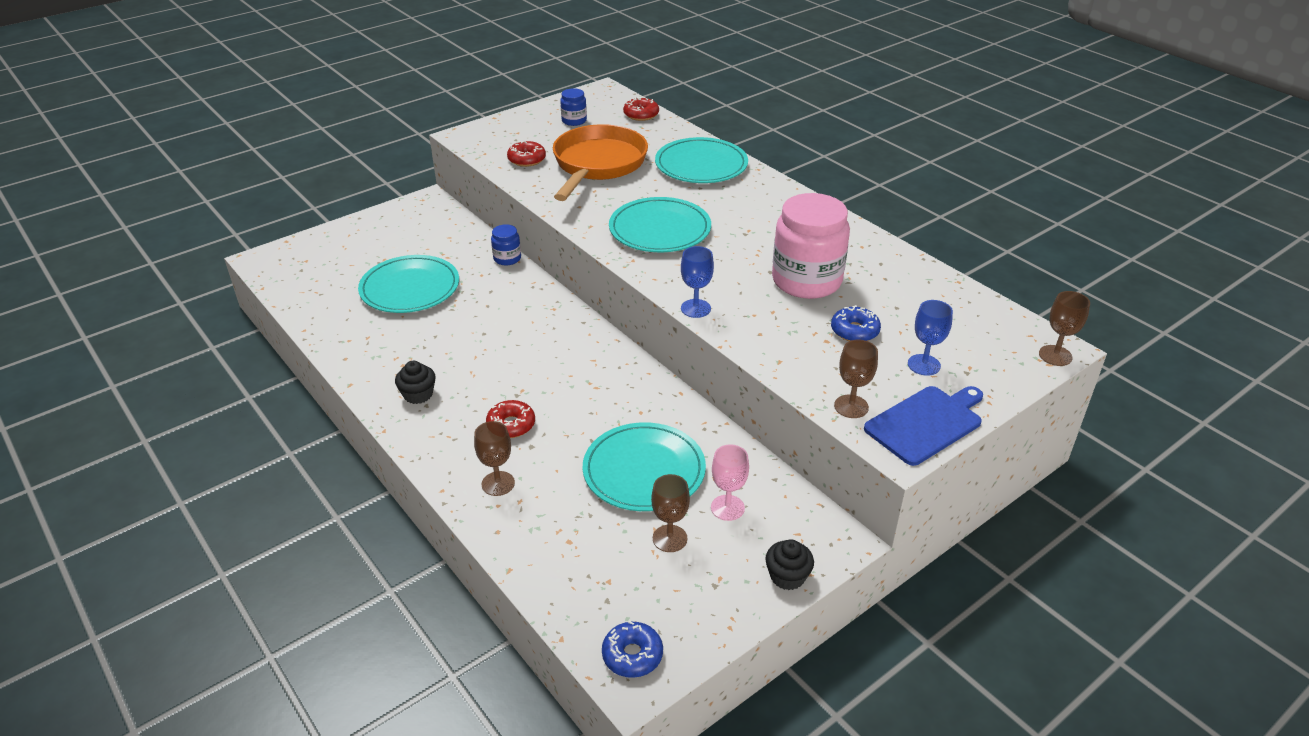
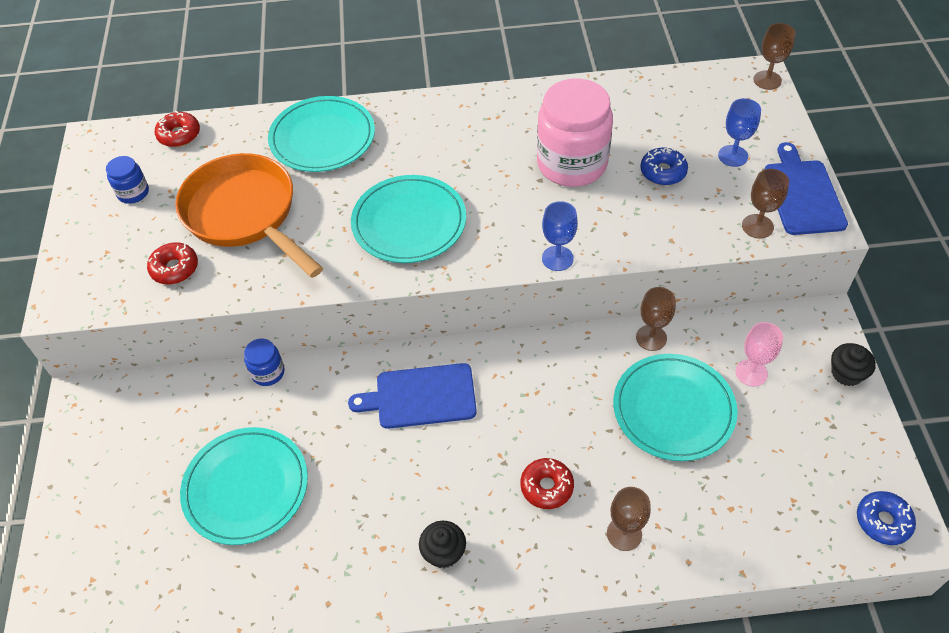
camera: 55 degrees left, 15 degrees up
(543, 332) = (421, 396): none -> blue cutting board
(669, 538) = (766, 431): brown goblet -> brown goblet (651, 338)

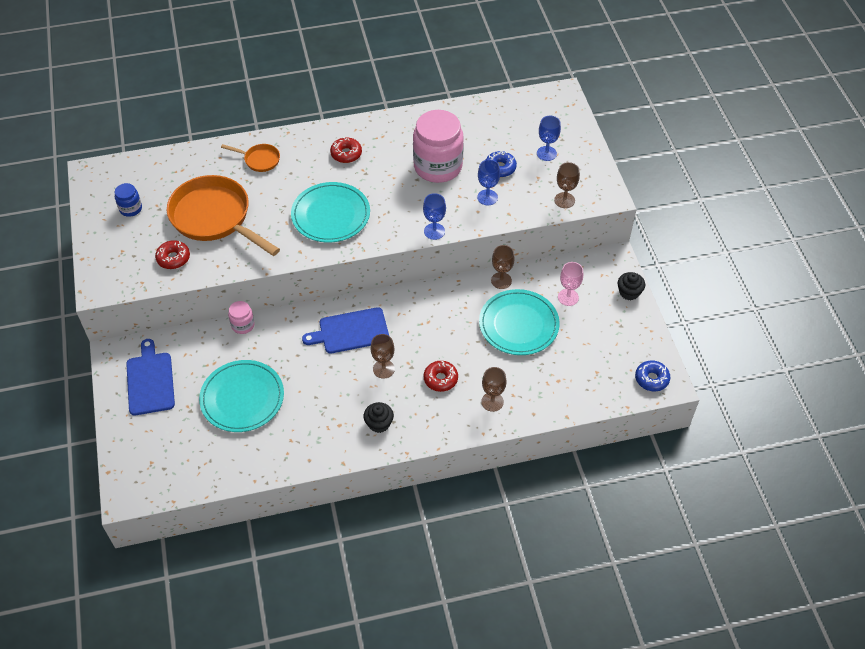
camera: 10 degrees left, 0 degrees up
(179, 135) = (154, 164): red donut -> red donut (346, 154)
(268, 372) = (243, 325): blue jar -> pink jar
(322, 138) = (259, 160): turquoise plate -> orange pan
(641, 213) = (487, 197): none -> blue goblet
(767, 80) = (568, 98): brown goblet -> brown goblet (383, 369)
(802, 194) = (593, 176): blue cutting board -> blue cutting board (150, 381)

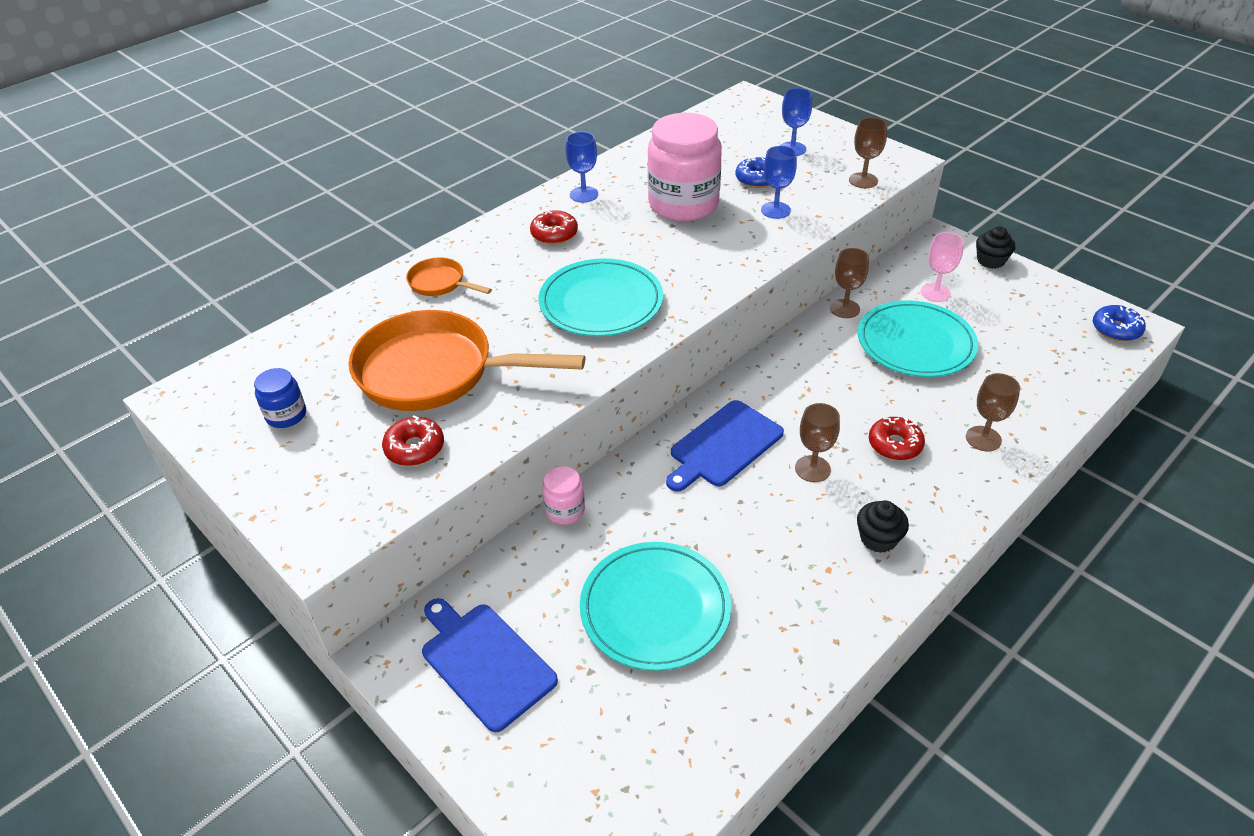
camera: 30 degrees left, 10 degrees down
(259, 160) = (440, 283): orange pan -> orange pan turned 135 degrees counterclockwise
(434, 231) = (752, 266): blue goblet -> blue goblet (584, 194)

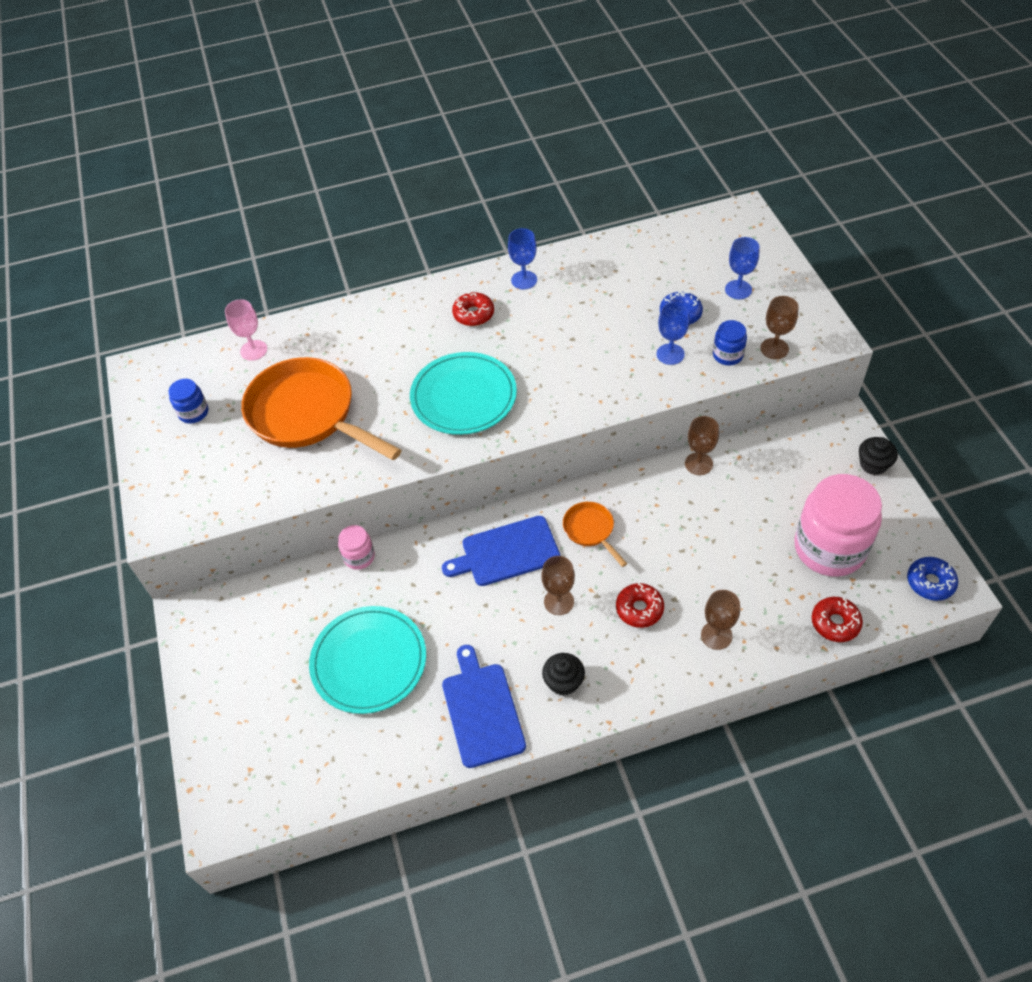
camera: 30 degrees right, 10 degrees up
(415, 448) = (256, 475): red donut -> red donut (835, 623)
(440, 283) = (360, 332): orange pan -> orange pan (590, 530)
(485, 662) = (239, 648): blue cutting board -> blue cutting board (482, 710)
(683, 204) = (597, 319): pink jar -> pink jar (829, 548)
(827, 196) = (727, 355): none -> blue jar
(915, 343) = (733, 522): turquoise plate -> none
(935, 293) = (792, 478): pink goblet -> pink goblet (253, 350)

